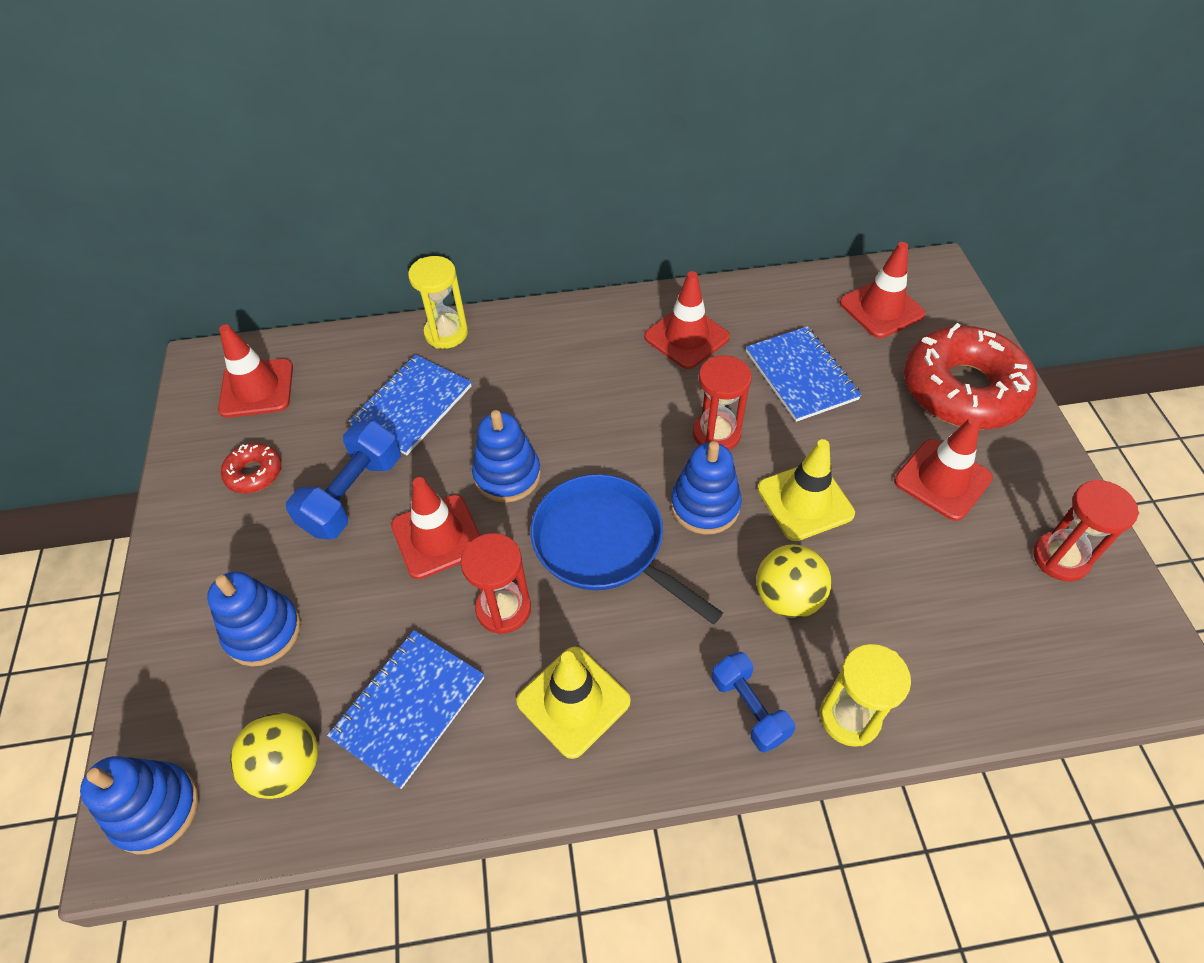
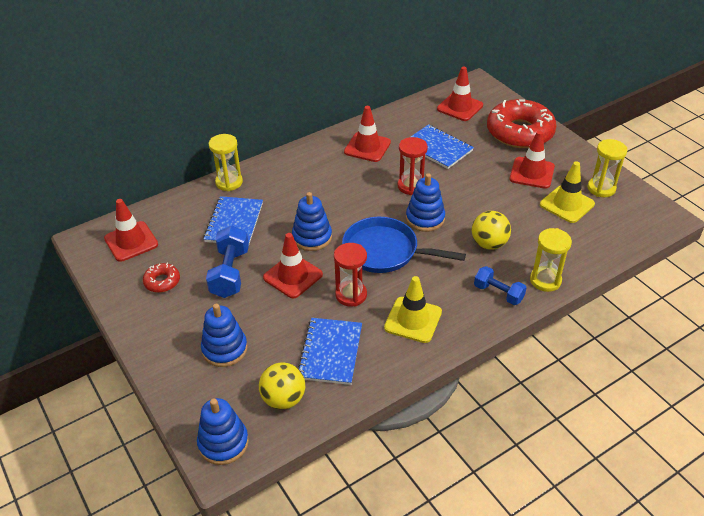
camera: 25 degrees left, 10 degrees down
(805, 501) = (473, 201): yellow traffic cone -> yellow traffic cone (567, 204)
(1060, 558) = (601, 188): red hourglass -> yellow hourglass

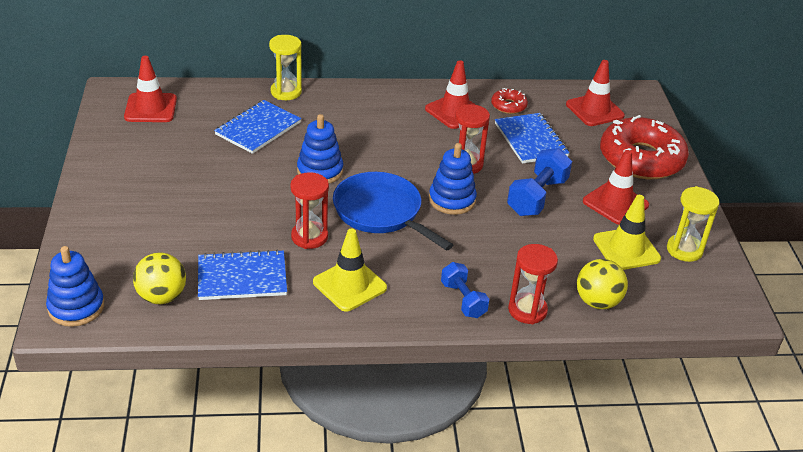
camera: 25 degrees right, 5 degrees down
(162, 281) = (147, 152): red donut -> red donut (508, 106)
(224, 349) = (149, 232): blue stacking toy -> none
(230, 273) = (213, 170): blue dumbbell -> blue dumbbell (537, 197)
(293, 276) = (269, 197): red traffic cone -> none
(330, 352) = (242, 277): blue notebook -> blue notebook turned 45 degrees clockwise
(489, 244) = (498, 250): yellow ball -> yellow ball (597, 302)
(545, 280) = (527, 310): yellow hourglass -> red hourglass

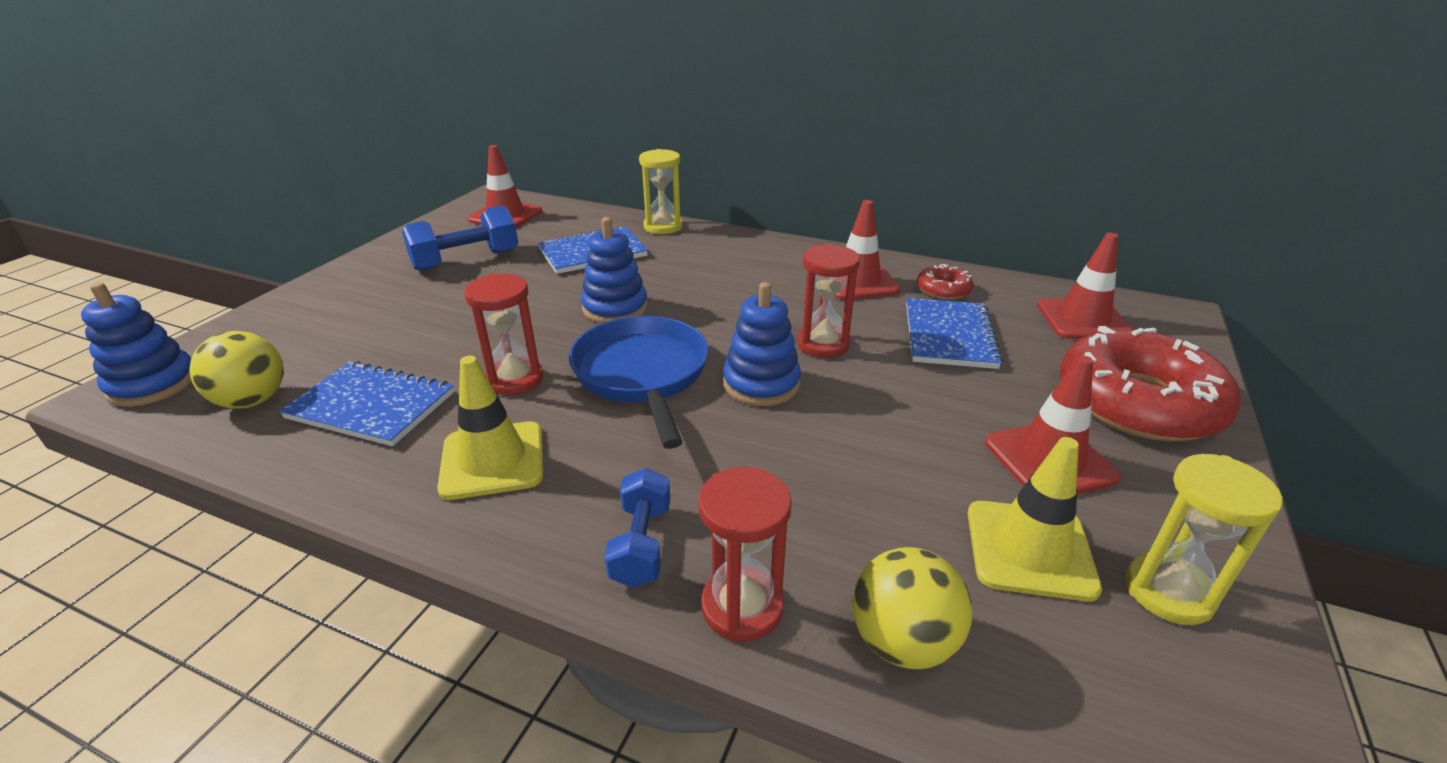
camera: 30 degrees right, 5 degrees down
(537, 197) = (905, 413): blue dumbbell -> blue dumbbell (466, 260)

